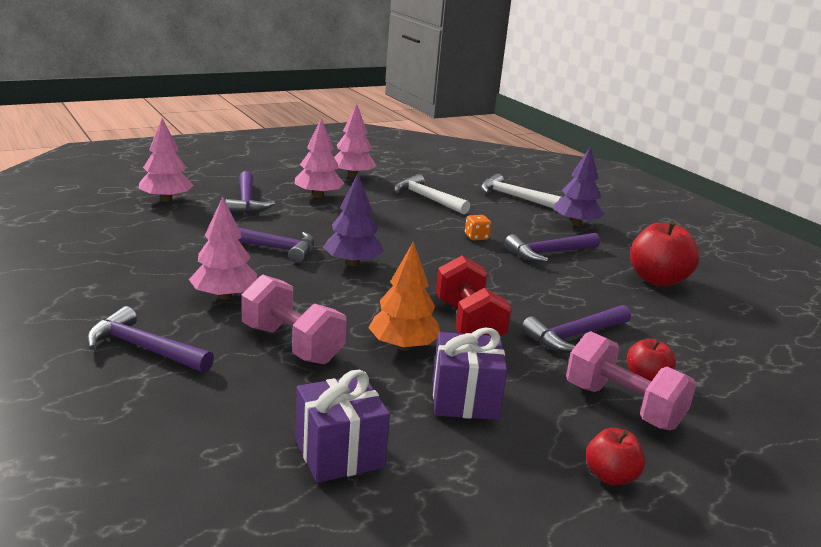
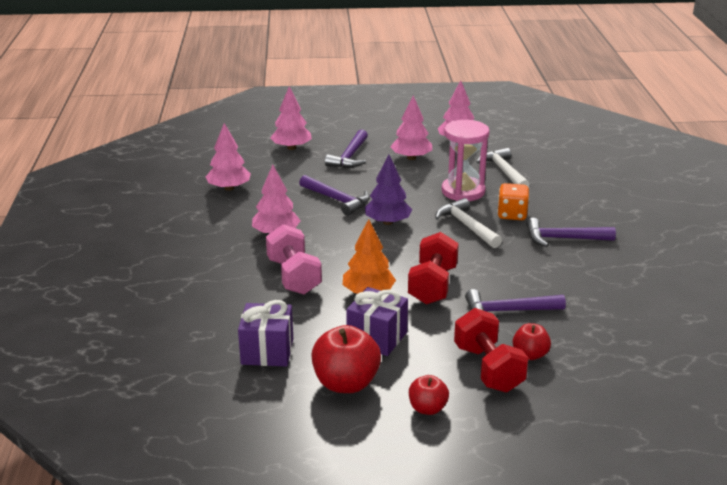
camera: 30 degrees right, 5 degrees up
(116, 252) = (229, 188): none -> pink tree
(144, 348) = (201, 261): purple hammer -> none
(405, 221) = (463, 191): none -> pink hourglass
(476, 237) = (512, 215): orange dice -> orange dice, size x1.59
(514, 197) = (589, 180): white hammer -> white hammer (466, 226)
(575, 224) = (621, 215): purple tree -> none
(622, 406) = (488, 368): pink dumbbell -> red dumbbell
(657, 280) = (640, 279): red apple -> red apple (346, 383)

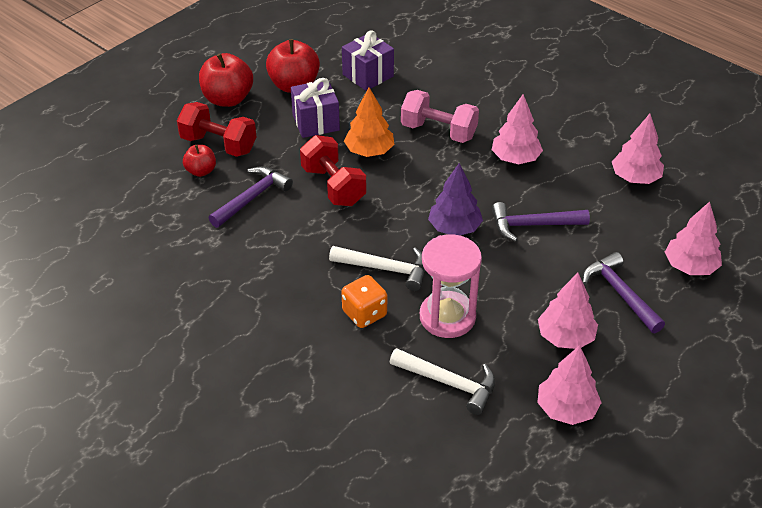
camera: 135 degrees right, 15 degrees up
(427, 408) = (228, 99): red apple -> red apple, size x1.76
(563, 239) = (285, 311): purple hammer -> none

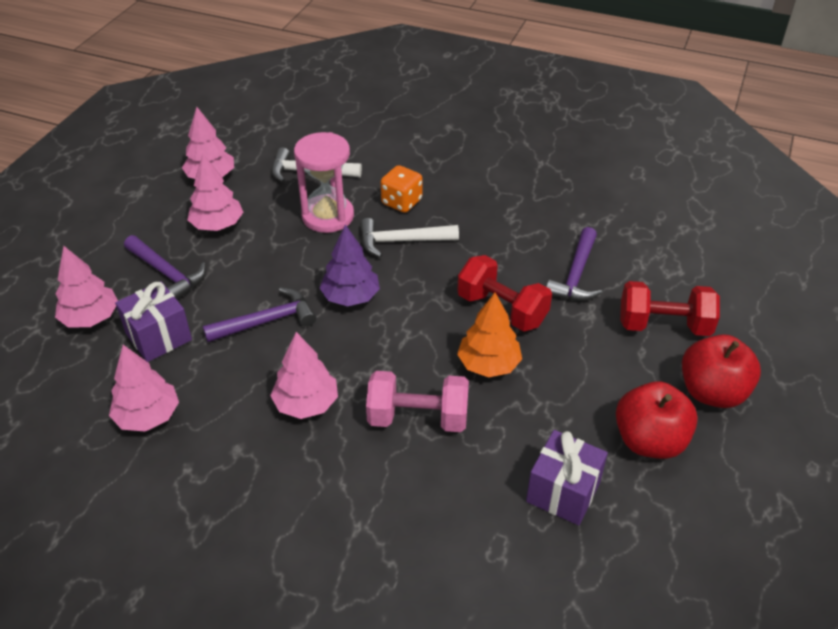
camera: 160 degrees right, 0 degrees up
(201, 171) = (652, 289): red apple -> none
(316, 122) = (578, 387): purple gift -> purple gift (159, 337)

